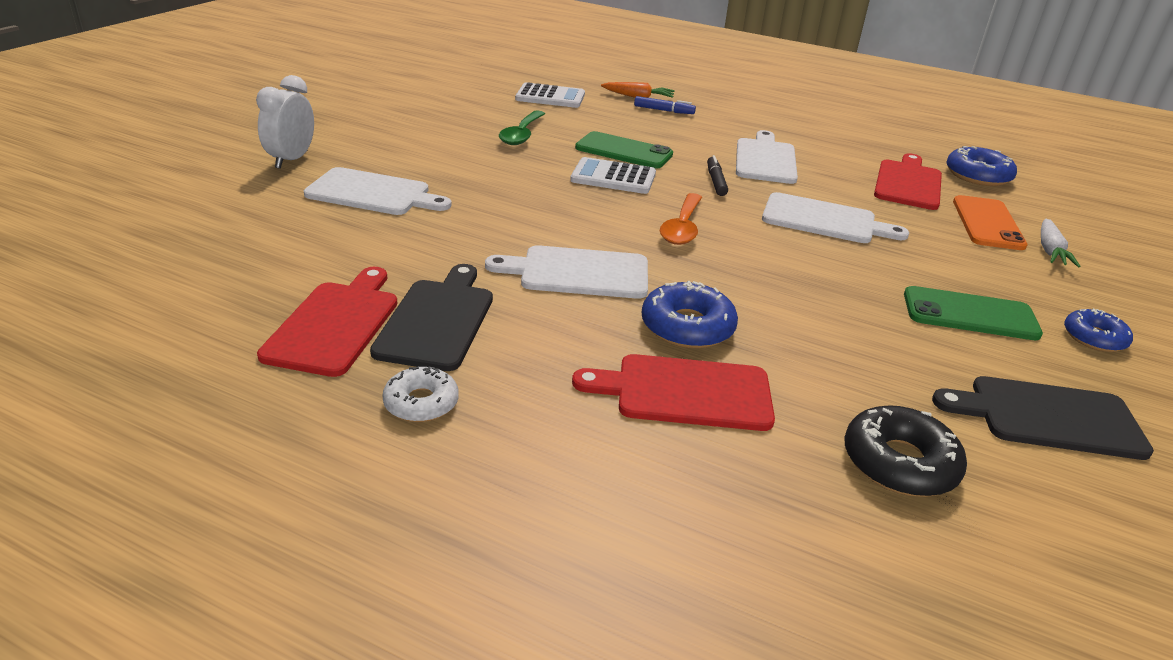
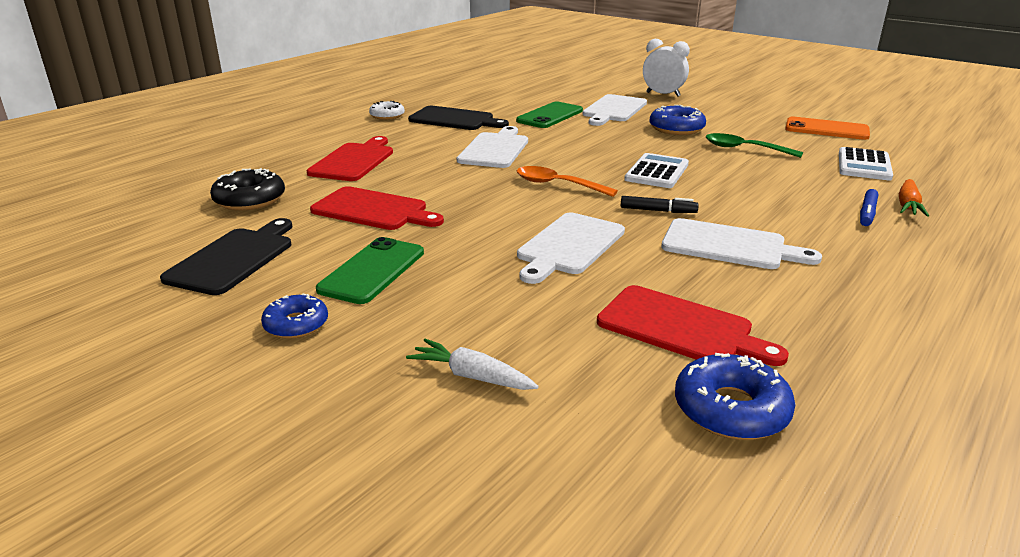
camera: 105 degrees right, 5 degrees down
(335, 324) = (461, 104): red cutting board -> red cutting board (373, 210)
(624, 151) = (722, 181): green phone -> green phone (550, 116)
(687, 327) = (416, 169): blue donut -> blue donut (676, 128)
(987, 223) = (555, 352): orange phone -> orange phone (826, 129)

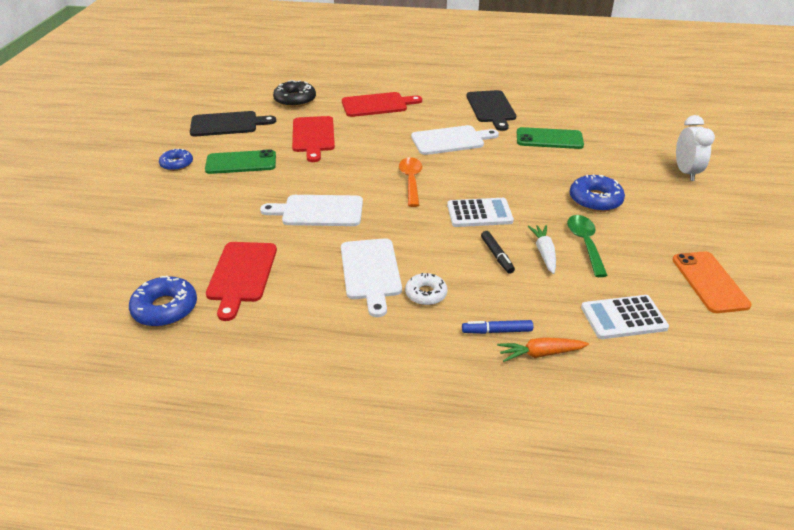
camera: 60 degrees right, 10 degrees up
(387, 116) = (467, 85): white donut -> white donut (426, 294)
(472, 376) = (157, 223): white carrot -> white carrot (544, 253)
(613, 110) = (604, 160): white cutting board -> none
(658, 211) = (404, 230): black marker -> black marker (497, 256)

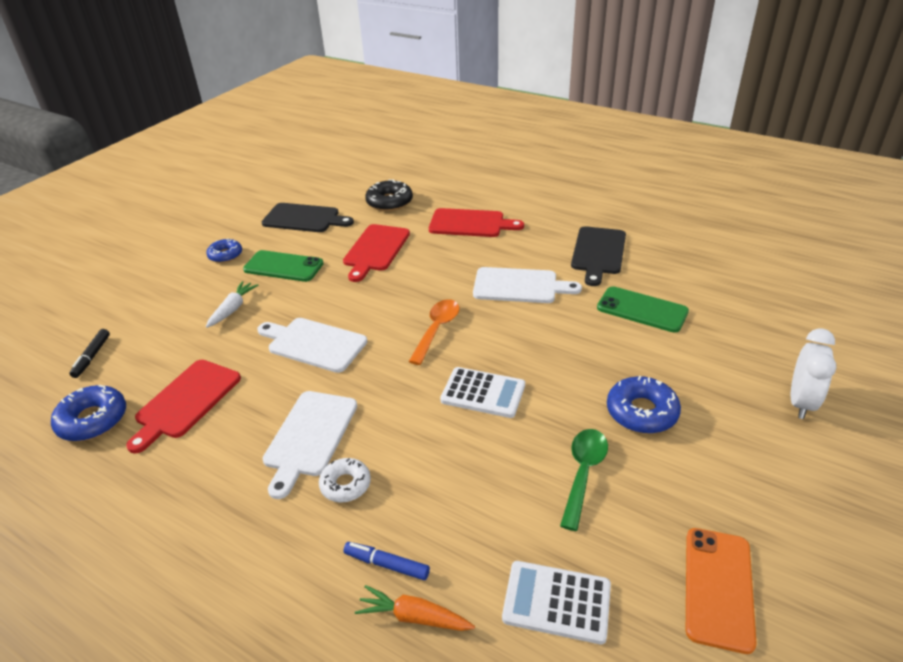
camera: 25 degrees right, 0 degrees up
(497, 256) = (461, 458): black marker -> black marker (92, 357)
(544, 253) = (521, 471): white carrot -> white carrot (233, 309)

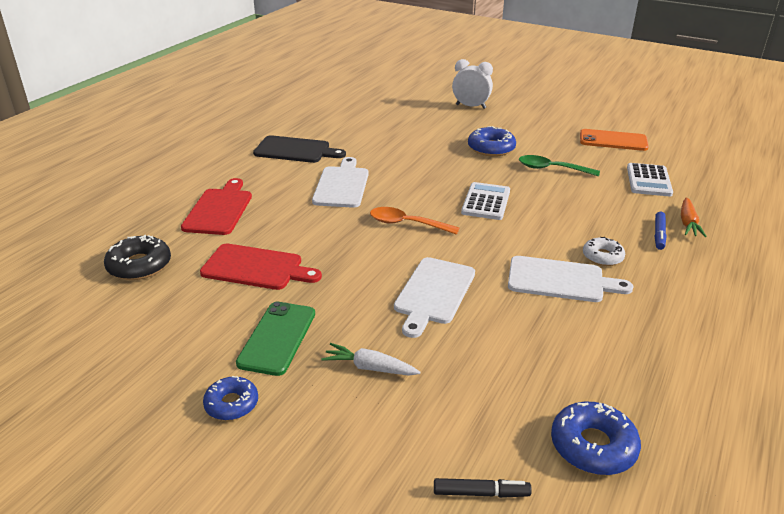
camera: 95 degrees left, 5 degrees down
(186, 401) = (540, 371): red cutting board -> none
(304, 218) = (150, 337): black cutting board -> none
(642, 310) = (379, 140): green phone -> none

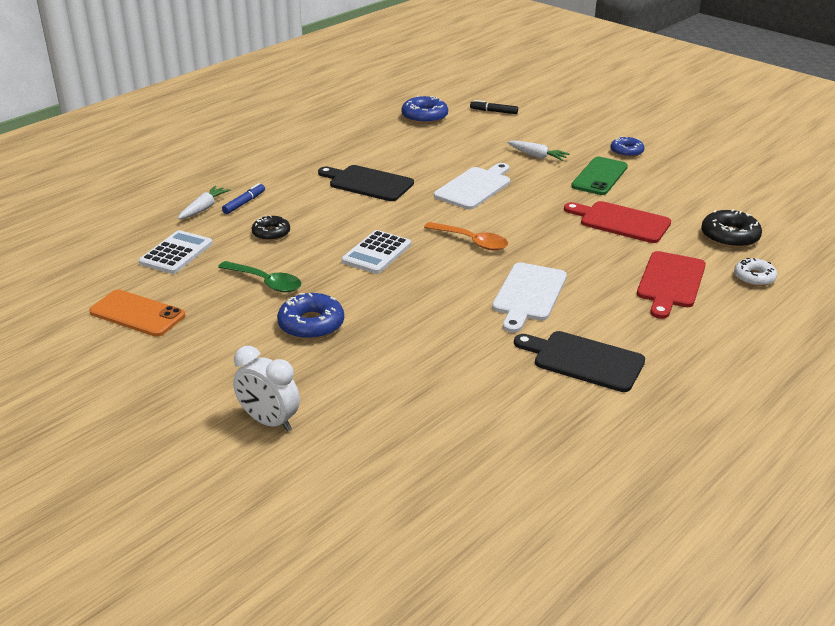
camera: 165 degrees left, 0 degrees up
(560, 280) = (368, 183): white cutting board -> black cutting board
(594, 207) = (271, 233): none -> black donut
(602, 257) = (315, 193): white donut -> white donut (754, 277)
(688, 223) = (204, 208): orange carrot -> white carrot

